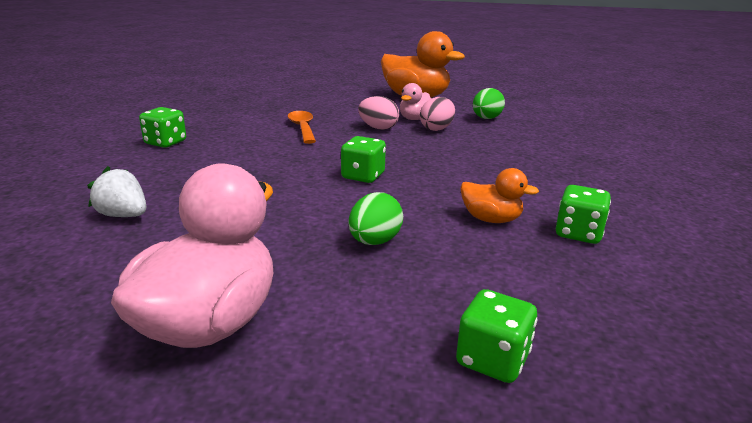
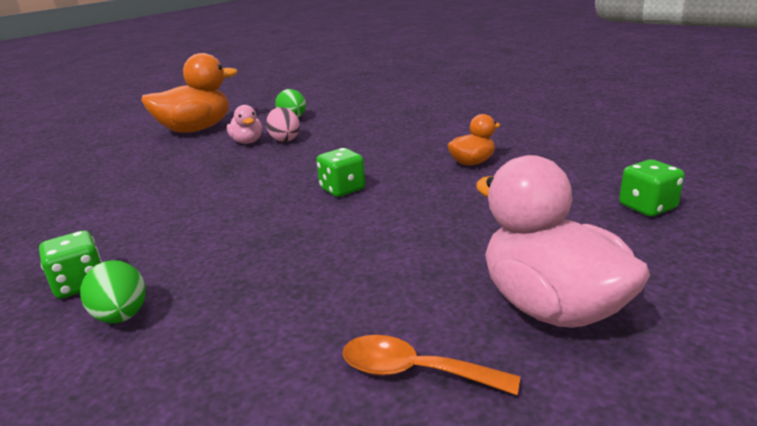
camera: 55 degrees left, 0 degrees up
(123, 215) = (275, 338): white strawberry -> none
(302, 128) = (181, 193): orange spoon -> orange spoon (414, 371)
(374, 241) = (469, 210): green egg -> green egg (122, 316)
(378, 128) = (243, 160): pink egg -> none
(578, 233) = (516, 144): green dice -> none

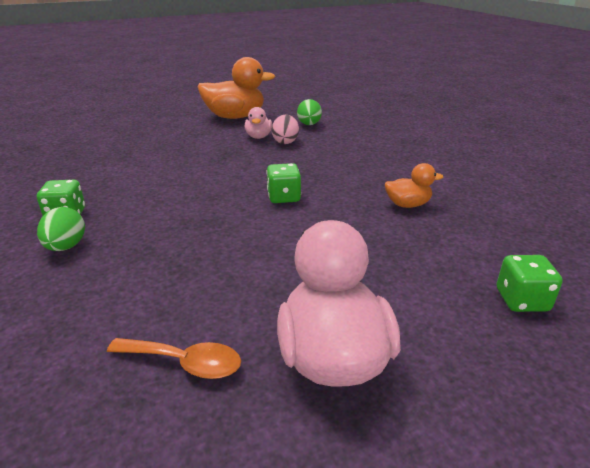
camera: 25 degrees right, 5 degrees up
(414, 371) = (184, 363): orange spoon -> orange spoon turned 150 degrees clockwise

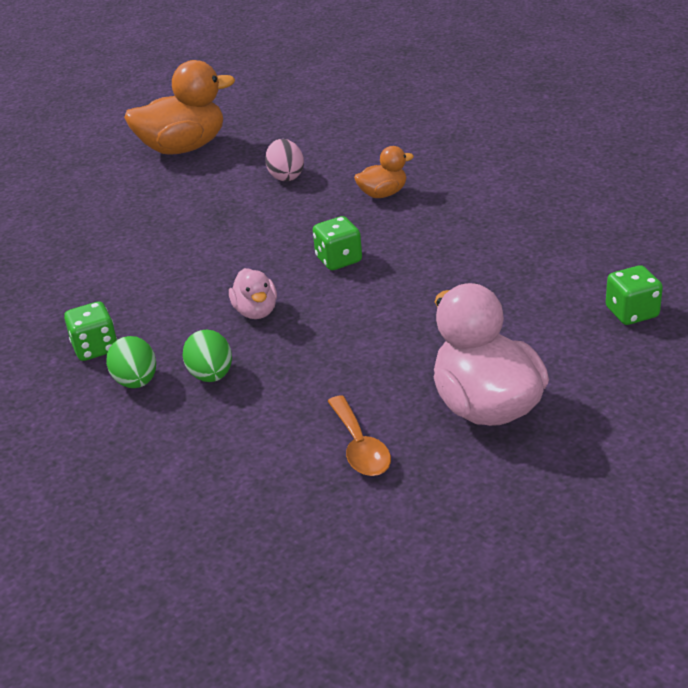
camera: 15 degrees left, 5 degrees up
(184, 363) = (360, 447): orange spoon -> orange spoon turned 75 degrees clockwise
(258, 137) = (243, 176): pink duck -> pink duck (256, 311)
(309, 124) = (299, 139): green egg -> green egg (211, 375)
(407, 205) = (485, 234): orange duck -> orange duck (383, 194)

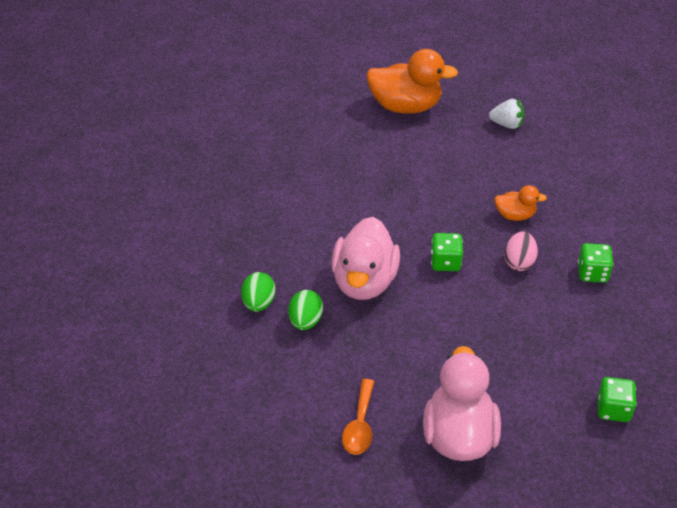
camera: 25 degrees right, 10 degrees up
(95, 348) = (250, 263): green dice -> green dice (592, 273)
(256, 311) = (364, 281): pink duck -> pink duck, size x1.95
(286, 176) = (458, 166): pink egg -> pink egg (519, 262)
(311, 126) = (507, 124): none -> white strawberry

